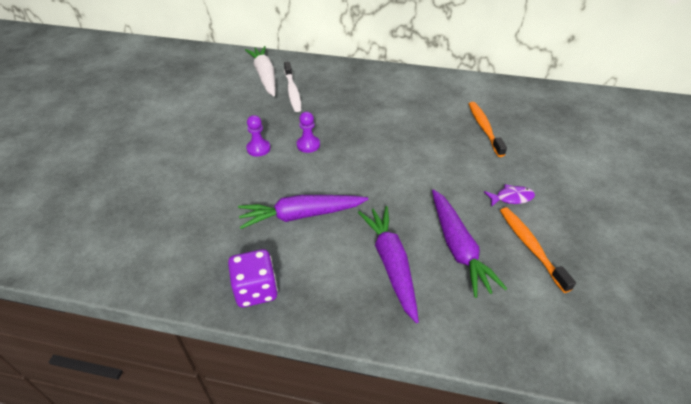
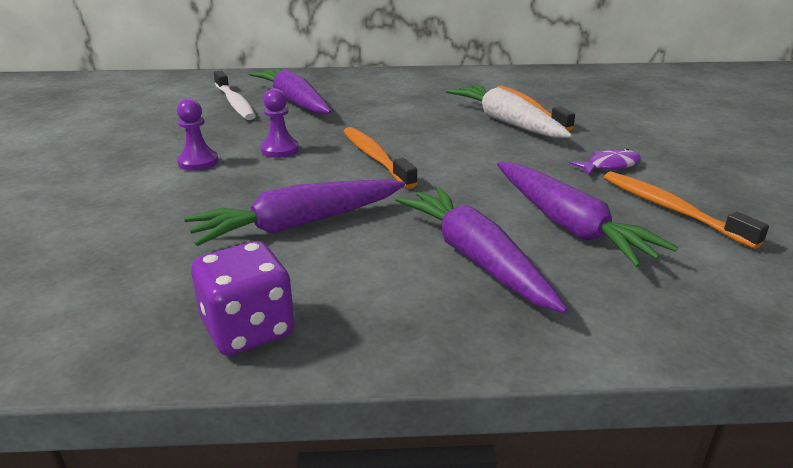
camera: 15 degrees left, 15 degrees down
(265, 76) = (186, 93): white carrot -> white carrot (506, 122)
(330, 95) = (294, 101): none -> purple carrot
(363, 163) = (375, 158): none -> orange toothbrush

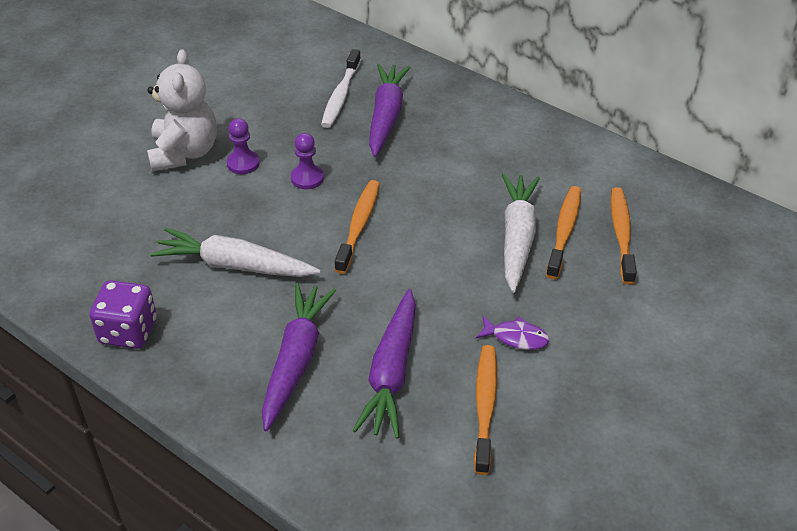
camera: 40 degrees right, 15 degrees up
(117, 176) = (184, 153): none -> white teddy bear
(298, 224) = (235, 265): purple carrot -> white carrot
(564, 99) = (621, 234): none -> orange toothbrush

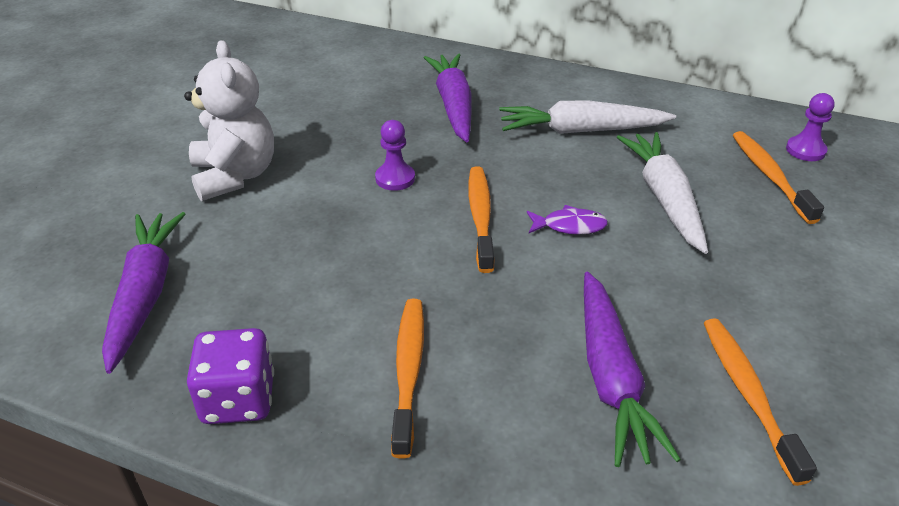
camera: 15 degrees left, 5 degrees down
(235, 265) = (350, 288): white carrot -> white carrot (581, 131)
(243, 163) = (311, 175): purple pawn -> purple pawn (805, 150)
(296, 360) = (482, 389): purple carrot -> purple carrot (145, 294)
(340, 96) = (393, 94): white toothbrush -> none
(516, 337) = (731, 304): purple fish -> purple fish (569, 226)
(564, 231) = (709, 183): orange toothbrush -> orange toothbrush (408, 371)

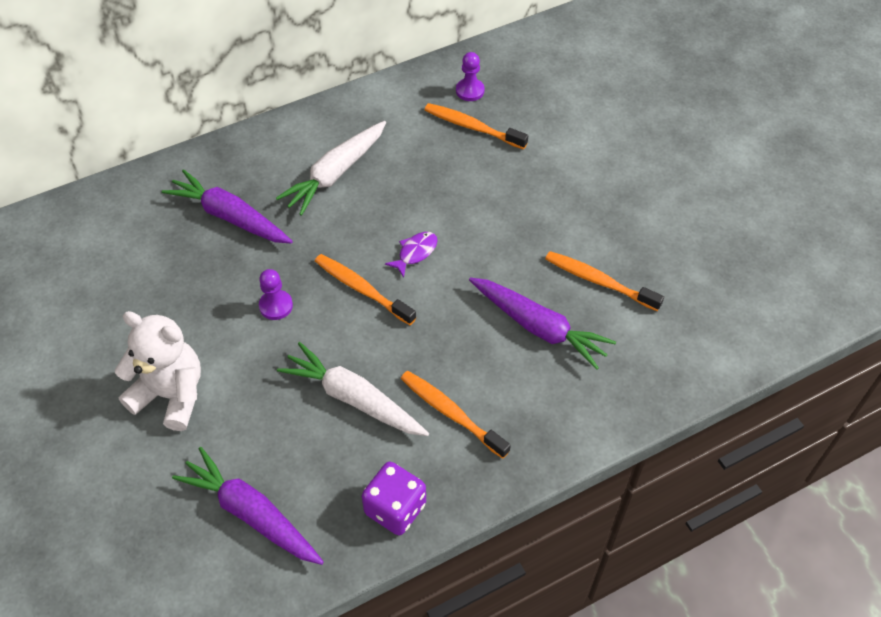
camera: 50 degrees left, 15 degrees up
(664, 198) = (439, 190): white carrot -> white carrot (353, 398)

